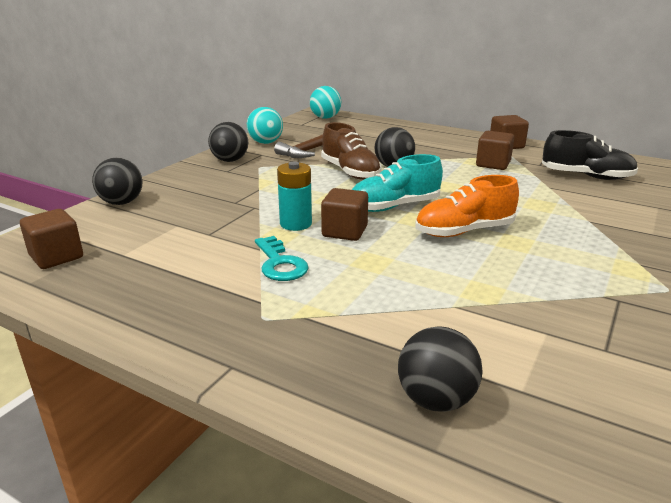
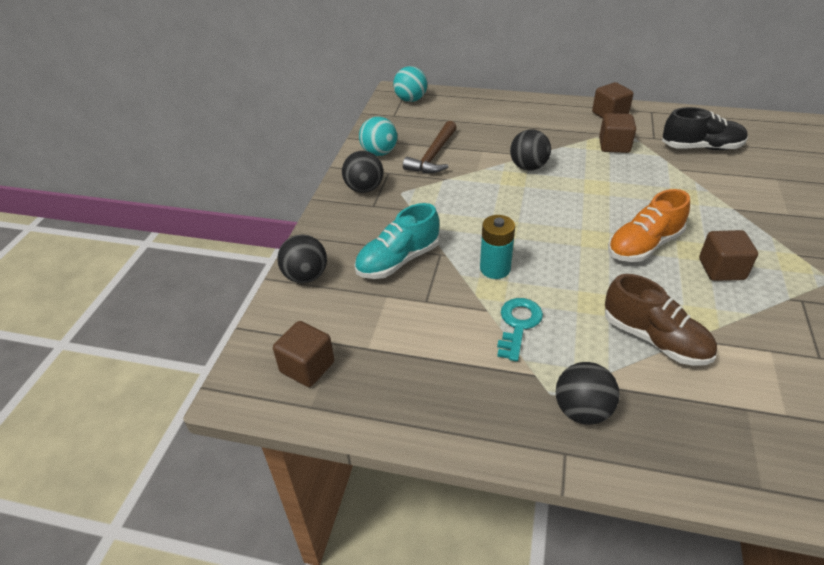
camera: 15 degrees left, 15 degrees up
(280, 264) = (518, 325): turquoise key -> turquoise key turned 120 degrees counterclockwise
(344, 231) = (545, 269): brown cube -> brown cube (721, 269)
(350, 172) = (493, 183): brown shoe -> brown shoe (654, 339)
(394, 207) = (565, 225): turquoise shoe -> turquoise shoe (398, 261)
(436, 399) = (734, 441): black ball -> black ball (582, 410)

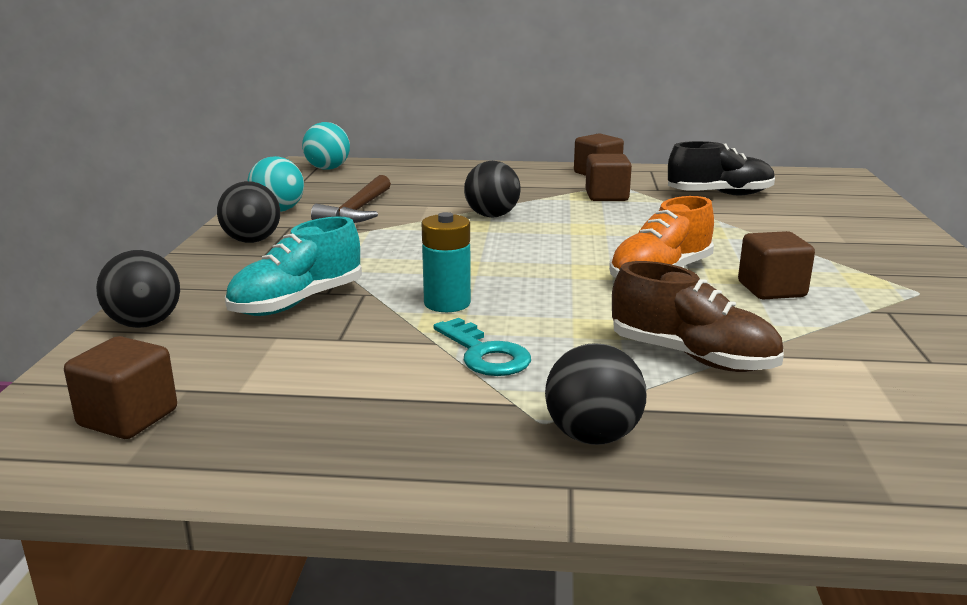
camera: 10 degrees left, 20 degrees down
(518, 325) = (484, 354): turquoise key -> turquoise key turned 135 degrees clockwise

